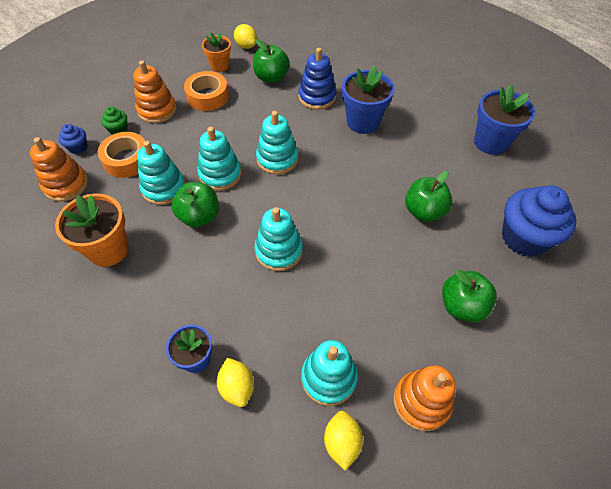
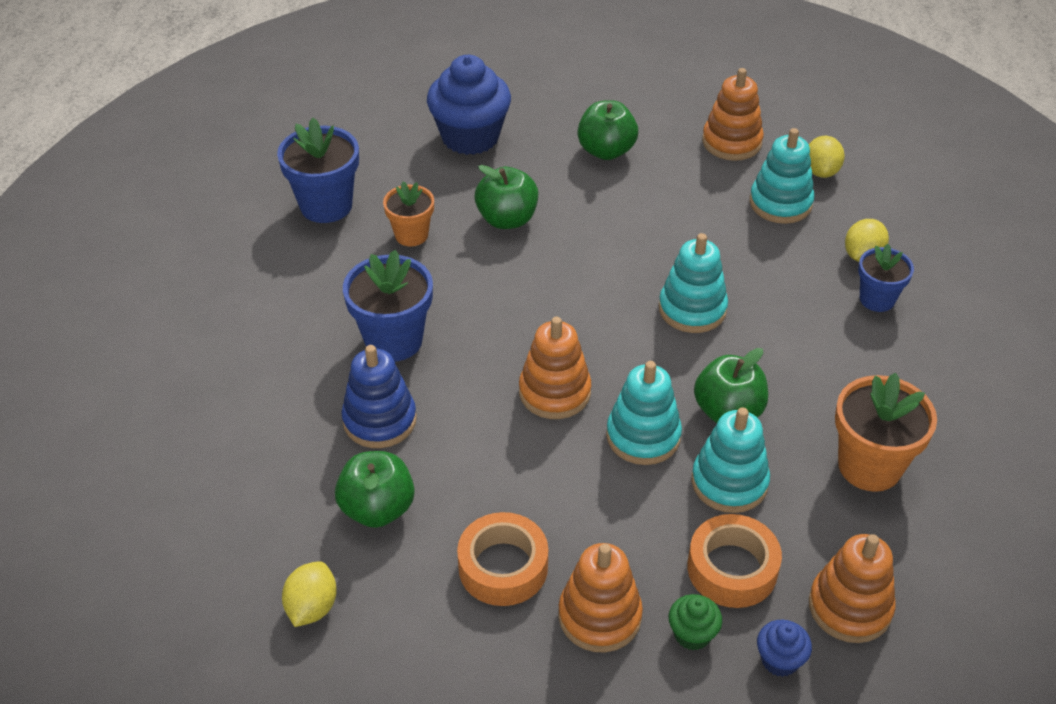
camera: 125 degrees left, 10 degrees down
(220, 66) = (407, 608): orange flower pot -> orange flower pot (411, 235)
(277, 159) = (554, 392): turquoise stacking toy -> orange stacking toy
(341, 442) = (821, 171): yellow lemon -> yellow lemon turned 45 degrees counterclockwise

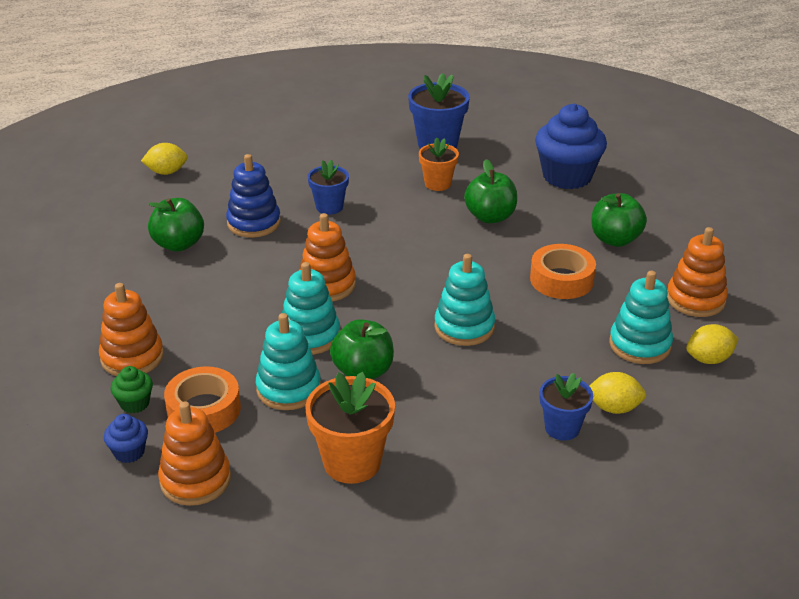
camera: 65 degrees right, 10 degrees down
(312, 607) = (90, 244): yellow lemon -> yellow lemon (166, 172)
(393, 340) = (329, 207): blue flower pot -> blue flower pot, size x0.63
(503, 567) = (155, 306): orange tape -> orange tape (561, 280)

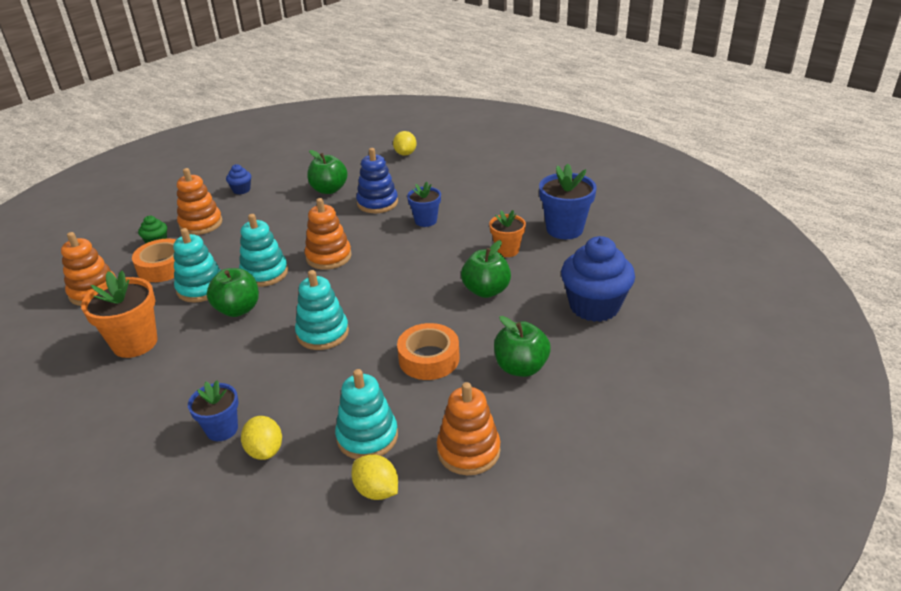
camera: 60 degrees right, 0 degrees up
(129, 452) = (111, 260): blue cupcake -> blue cupcake (241, 190)
(166, 172) = (405, 153): yellow lemon -> yellow lemon turned 45 degrees clockwise

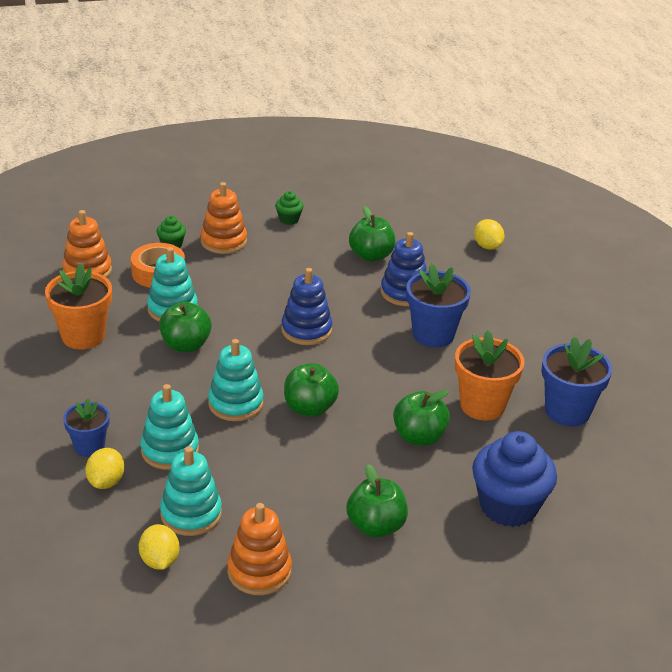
camera: 30 degrees right, 0 degrees up
(241, 190) = (289, 219): blue cupcake -> green cupcake
(264, 273) = (236, 320): turquoise stacking toy -> turquoise stacking toy (170, 450)
(328, 257) = (306, 330): orange stacking toy -> blue stacking toy
(385, 309) = (309, 408): none -> green apple
(405, 153) = (487, 246): yellow lemon -> yellow lemon turned 60 degrees counterclockwise
(425, 221) = (433, 334): blue flower pot -> blue flower pot, size x1.60
(429, 358) = (303, 474): orange tape -> none
(507, 250) = (482, 405): orange flower pot -> orange flower pot, size x1.60

